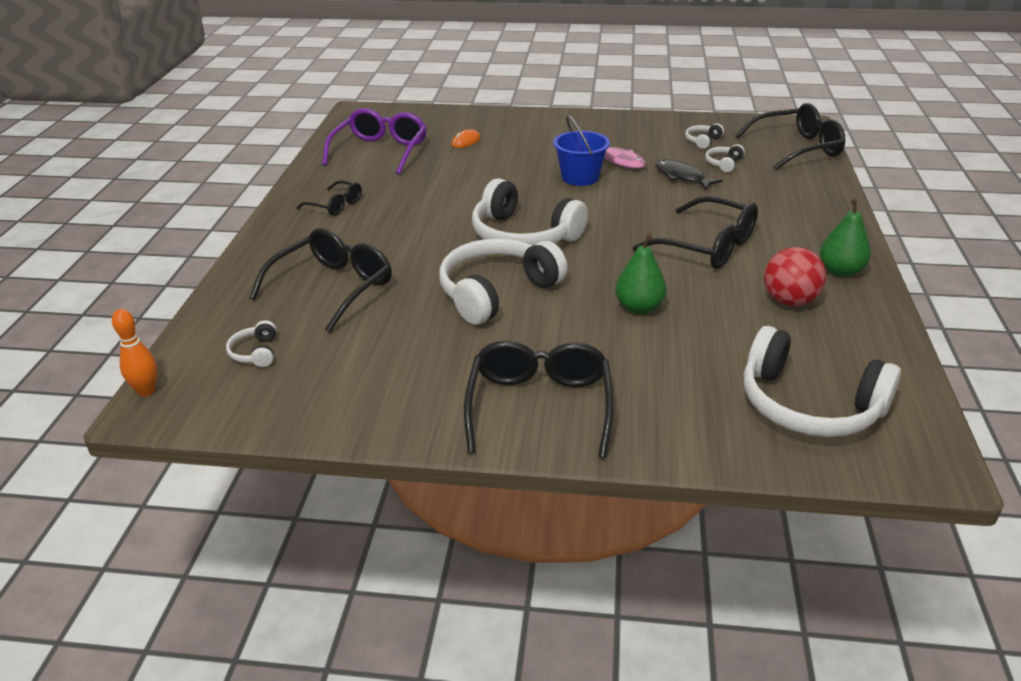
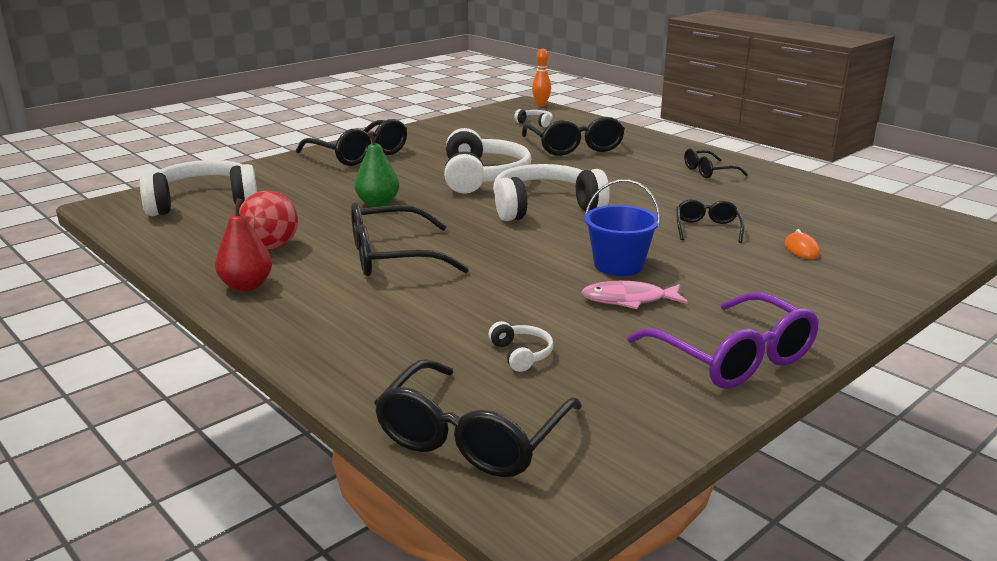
camera: 130 degrees right, 10 degrees down
(380, 151) = (821, 210): purple glasses -> purple glasses (734, 358)
(473, 172) = (707, 228): none -> black glasses
(682, 177) = (531, 312): black fish -> none
(702, 141) = (608, 379): white headphones -> none
(840, 271) = (246, 286): green pear -> red pear

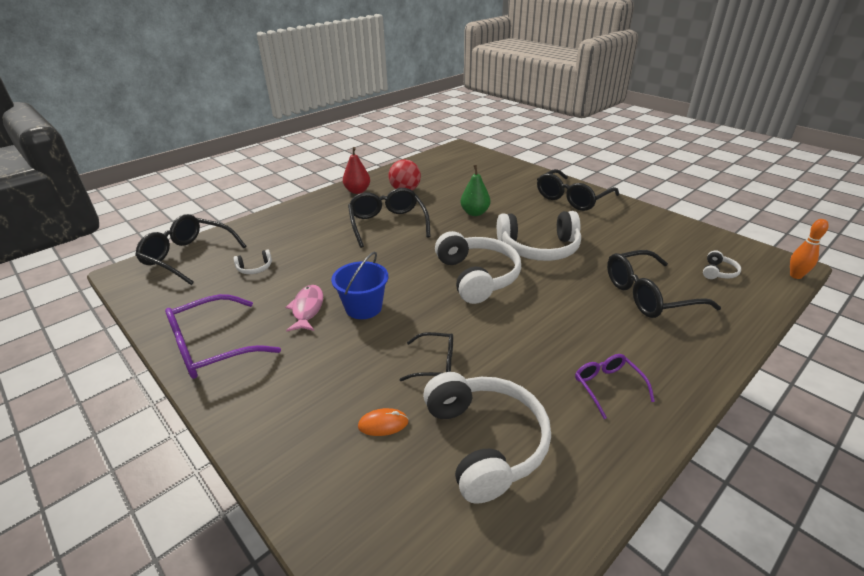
camera: 90 degrees right, 10 degrees up
(203, 202) = (468, 166): white headphones -> white headphones (486, 442)
(708, 171) = (607, 386): black glasses -> purple glasses

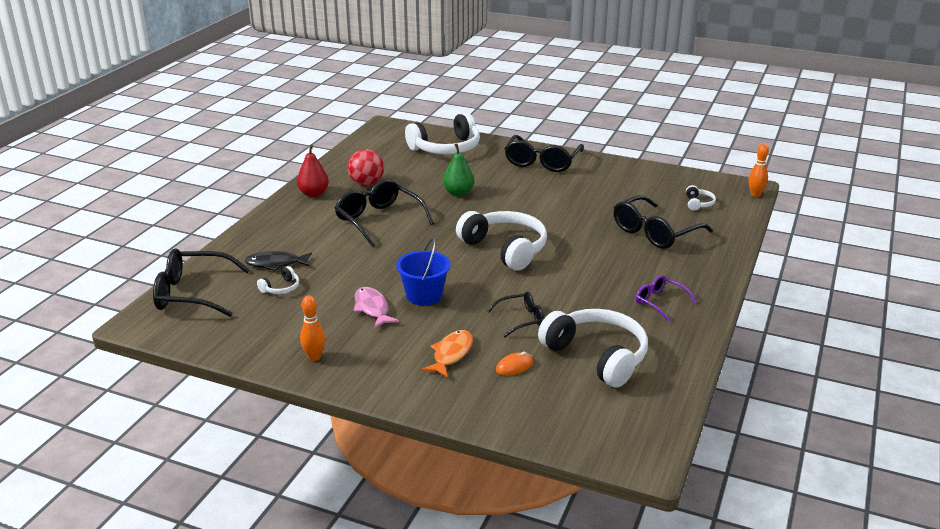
camera: 25 degrees left, 5 degrees down
(212, 347) = (314, 357): purple glasses -> orange bowling pin
(273, 245) = (276, 264): none -> black fish
(332, 385) = (451, 354): none -> orange fish
(539, 248) = (542, 214): white headphones -> white headphones (446, 148)

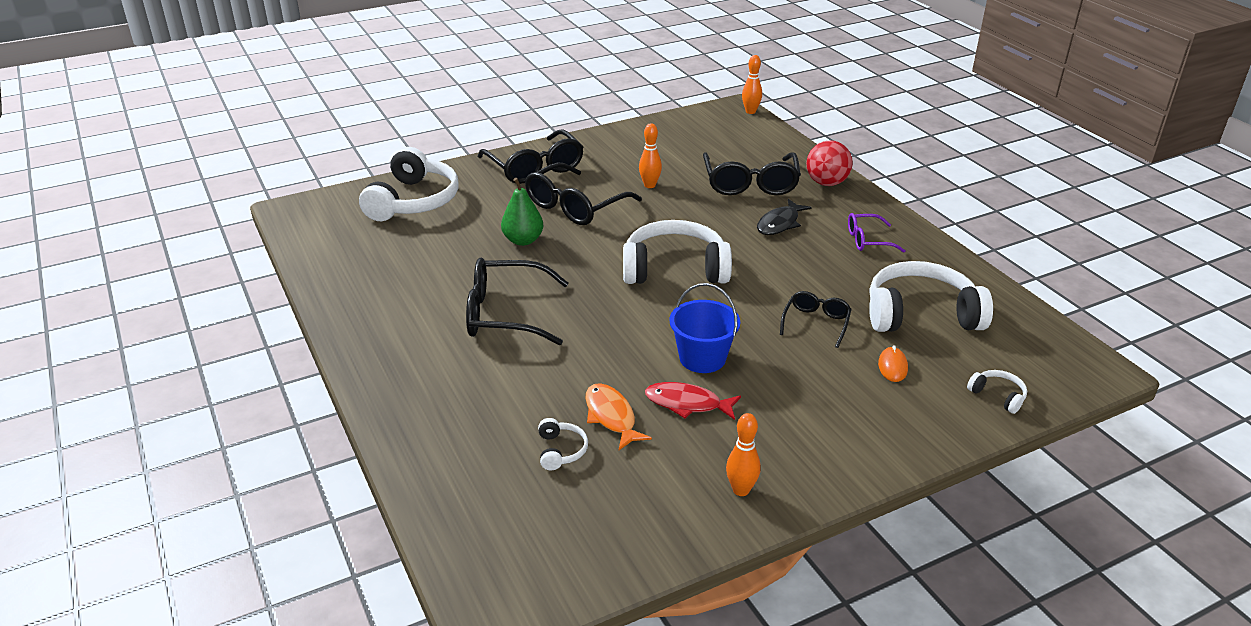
camera: 50 degrees left, 5 degrees up
(192, 293) = (478, 531): black glasses -> black glasses (575, 206)
(276, 264) = (498, 430): black fish -> black fish (780, 223)
(313, 193) = (371, 329): red pear -> none
(366, 184) = (408, 284): red ball -> red ball (826, 183)
(372, 308) = (687, 404): pink fish -> red fish
(451, 354) = (832, 393): orange fish -> orange fish (611, 416)
(588, 202) = (649, 185): none -> orange bowling pin
(698, 203) = (729, 140): white headphones -> white headphones (998, 396)

